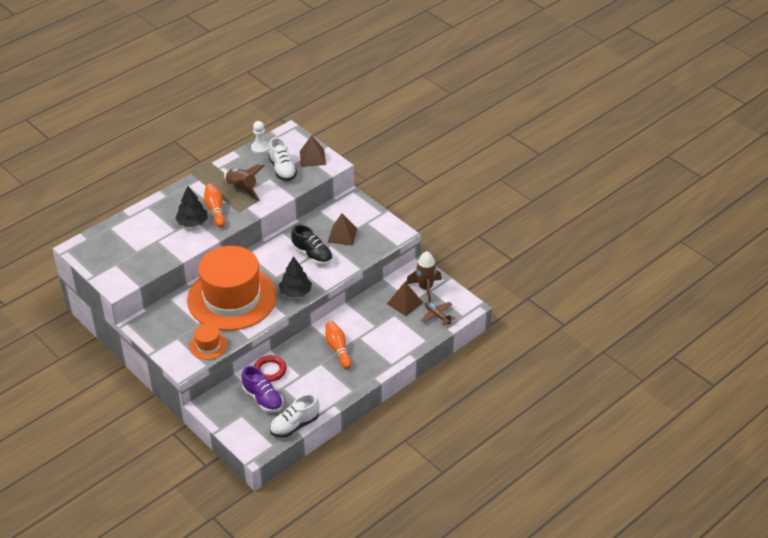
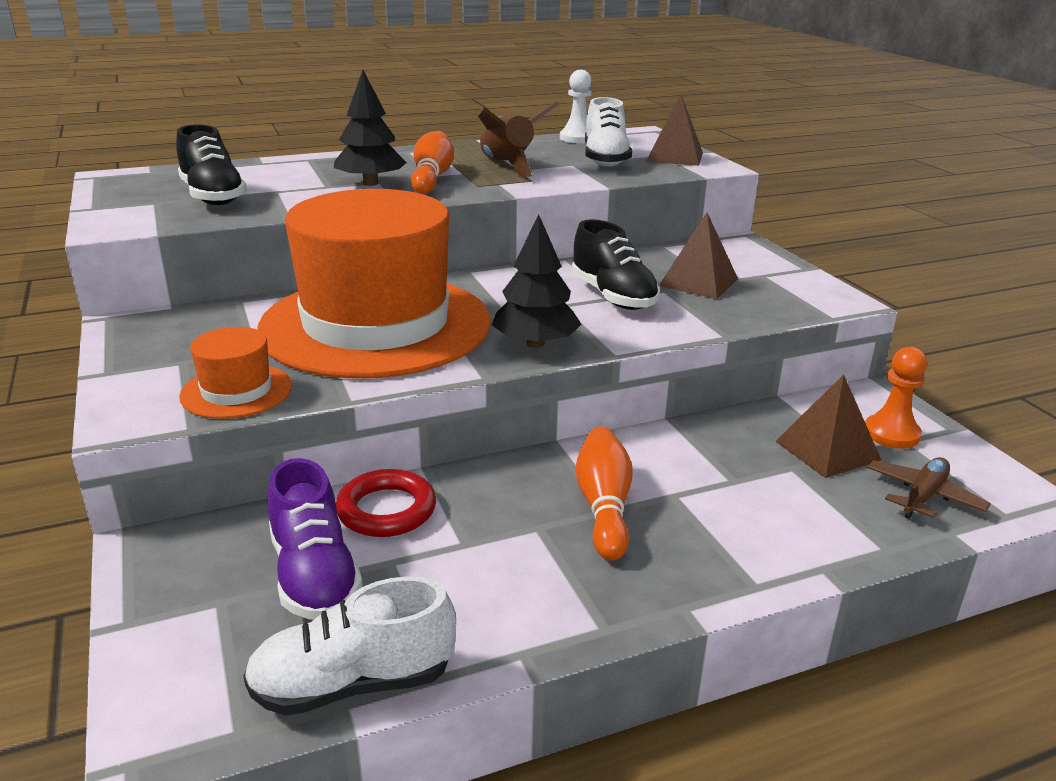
camera: 20 degrees right, 15 degrees down
(135, 253) = (213, 196): none -> black shoe
(425, 288) = (891, 434): brown rocket -> orange pawn
(437, 315) = (923, 496): brown plane -> brown plane turned 60 degrees clockwise

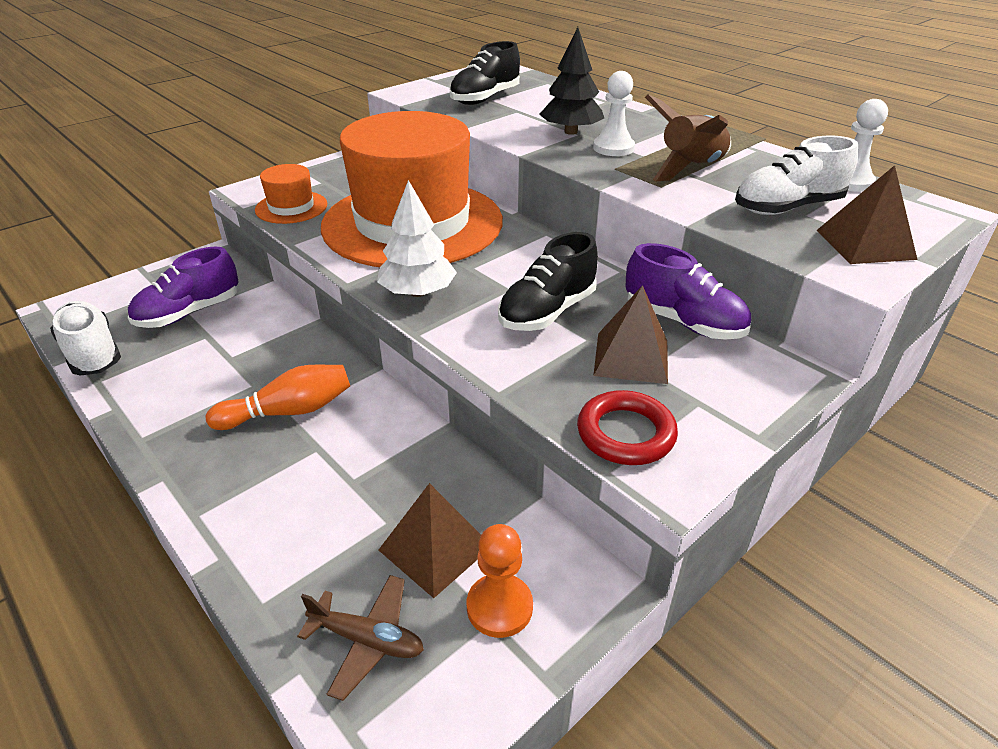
camera: 70 degrees right, 10 degrees up
(386, 510) = (262, 318): red ring -> red ring (625, 433)
(432, 178) = (613, 148): orange bowling pin -> white pawn
(535, 343) = (418, 292): black tree -> white tree
(659, 256) = (683, 322): none -> purple shoe

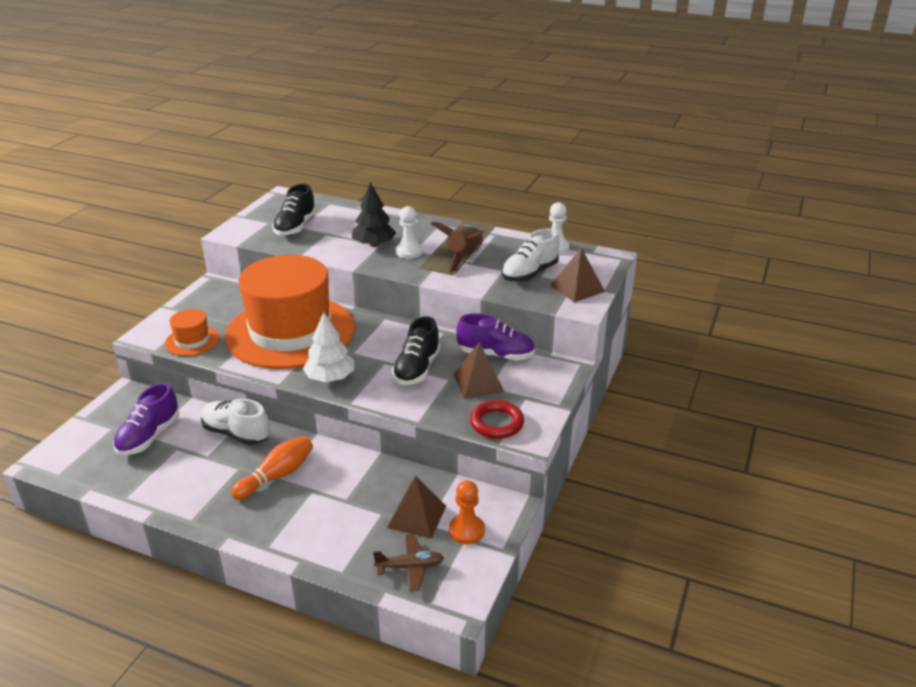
camera: 25 degrees left, 5 degrees down
(92, 353) = (101, 483): white shoe -> white shoe (236, 433)

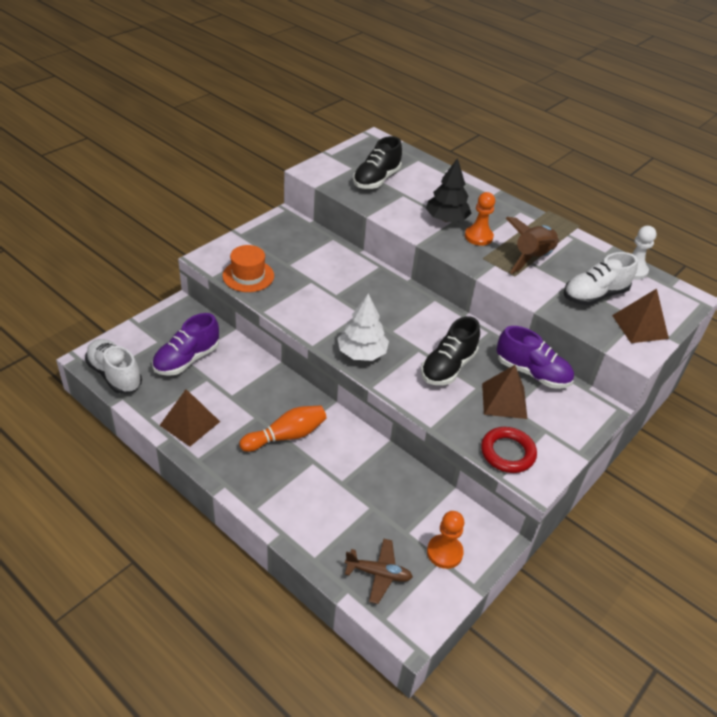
camera: 15 degrees right, 10 degrees up
(236, 433) = (264, 379): white shoe -> white shoe (115, 375)
(290, 332) = (340, 290): orange hat -> none
(409, 252) = (478, 237): white pawn -> orange pawn
(416, 516) = (401, 521): brown pyramid -> brown pyramid (190, 423)

